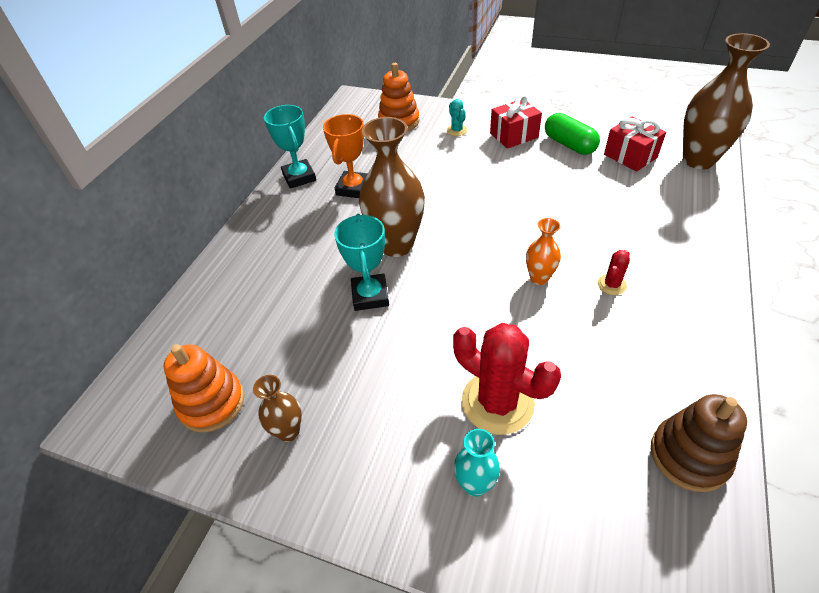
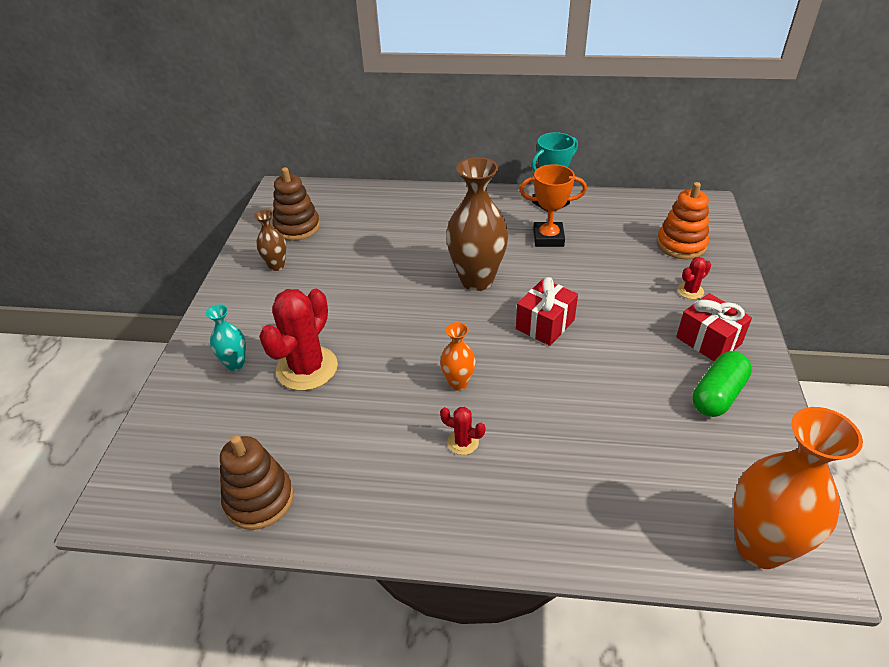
camera: 75 degrees right, 5 degrees down
(212, 403) = (297, 227): orange stacking toy -> brown stacking toy
(370, 296) = (409, 277): turquoise trophy -> none
(456, 130) = (690, 291): turquoise cactus -> red cactus
(630, 156) = (725, 461): red gift -> red gift (545, 324)
(698, 160) = (760, 546): brown vase -> orange vase

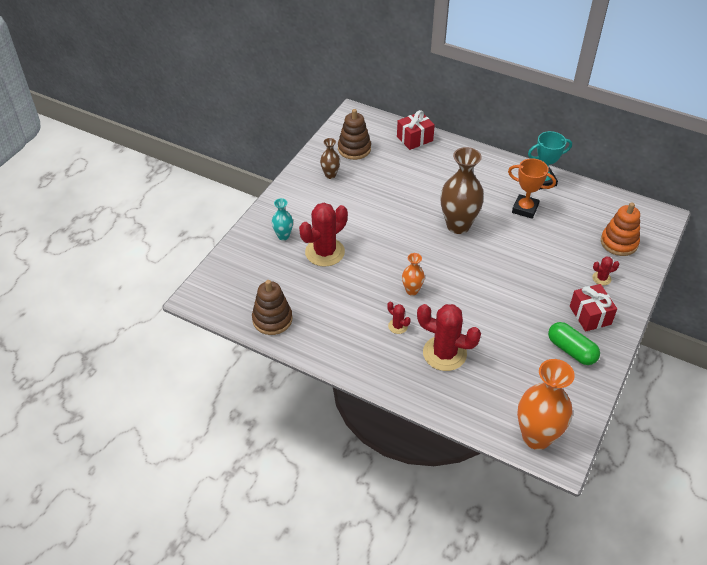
camera: 20 degrees right, 5 degrees up
(545, 324) = (487, 270): red gift -> red gift (414, 139)
(552, 461) = (444, 353): none -> red cactus
(717, 395) = (571, 350): green capsule -> green capsule turned 75 degrees clockwise

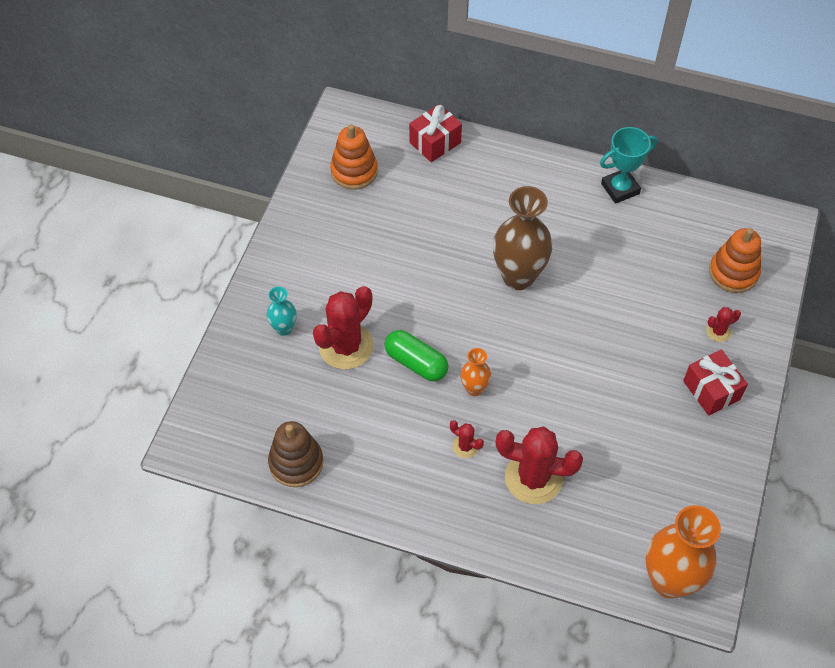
camera: 10 degrees left, 10 degrees up
(330, 175) = (329, 219): brown vase -> none
(354, 149) = (354, 171): brown stacking toy -> orange stacking toy
(525, 209) = (603, 237): orange trophy -> none
(571, 350) = (695, 447): green capsule -> green capsule (416, 363)

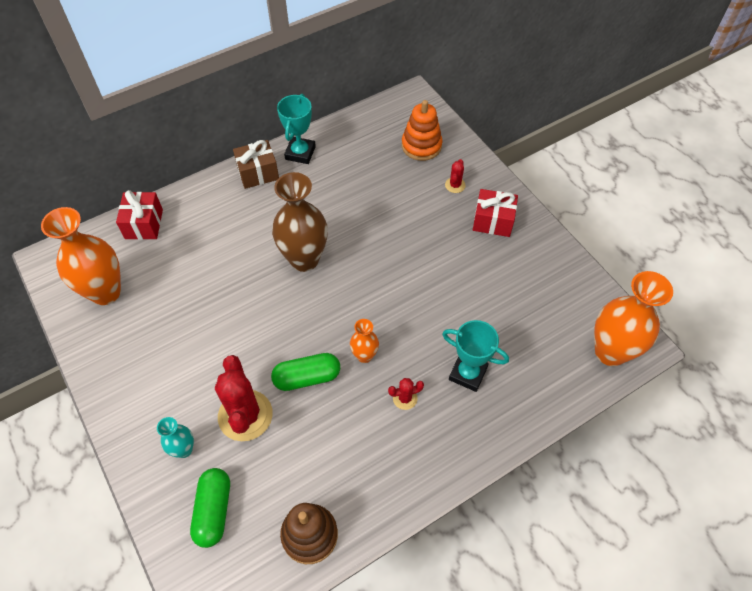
camera: 50 degrees left, 0 degrees up
(258, 385) = (214, 510): none -> green capsule
(354, 171) = (106, 292): orange stacking toy -> orange vase
(533, 478) = (468, 373): red cactus -> turquoise trophy
(565, 176) = (258, 173): none -> brown gift

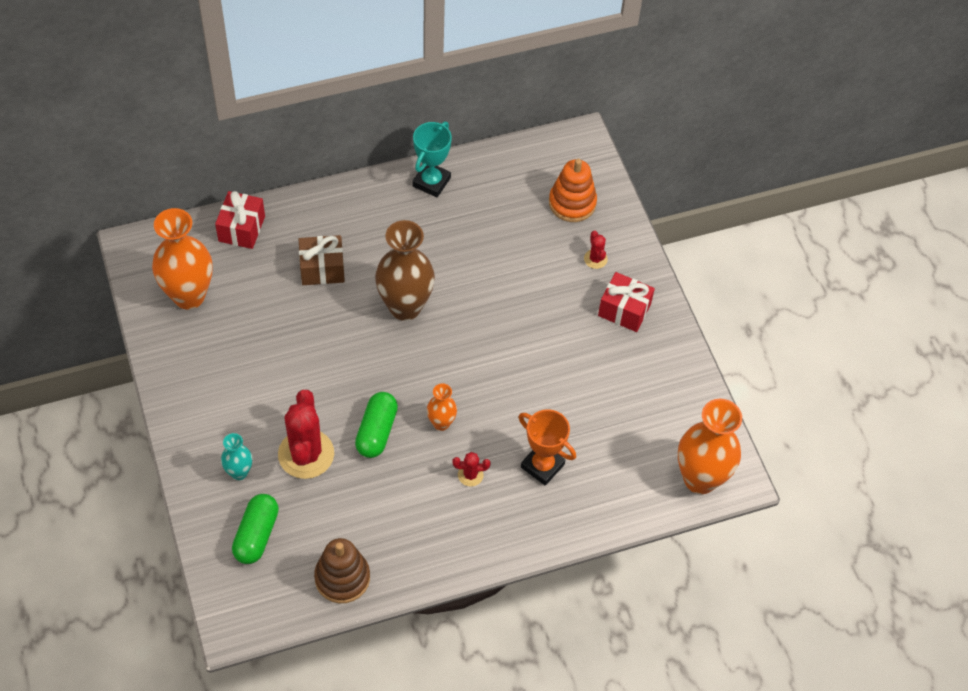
camera: 10 degrees right, 0 degrees up
(258, 173) = (378, 196): brown gift -> brown gift (322, 269)
(307, 377) = (376, 431): green capsule -> green capsule turned 75 degrees counterclockwise
(455, 185) = (595, 259): red cactus -> red cactus turned 45 degrees counterclockwise
(468, 373) = (542, 466): turquoise trophy -> orange trophy

